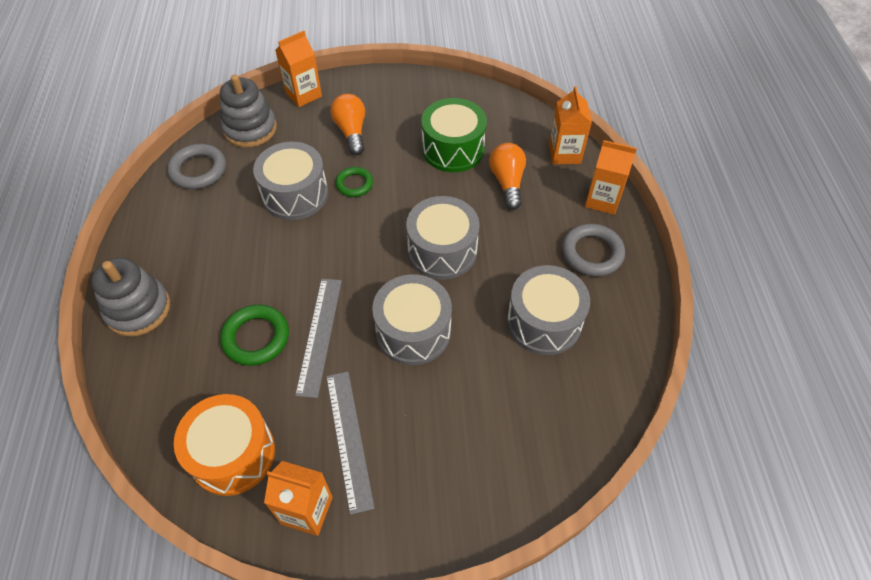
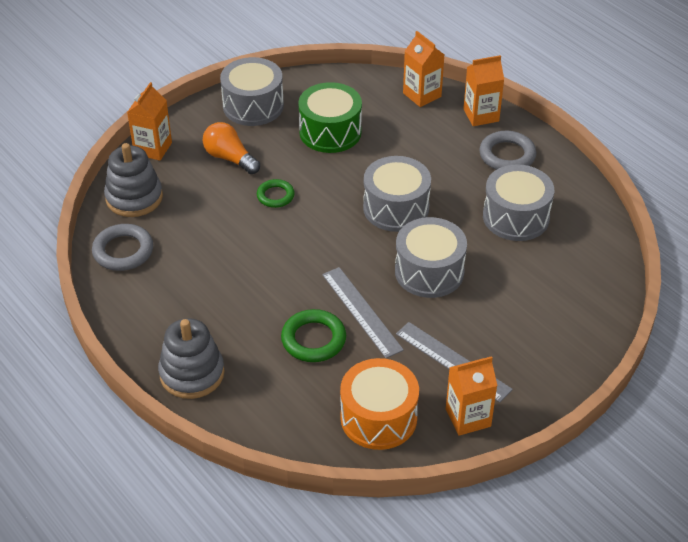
camera: 35 degrees left, 10 degrees down
(295, 194) = (233, 227): grey drum -> grey drum (253, 106)
(507, 182) = (398, 136): orange light bulb -> none

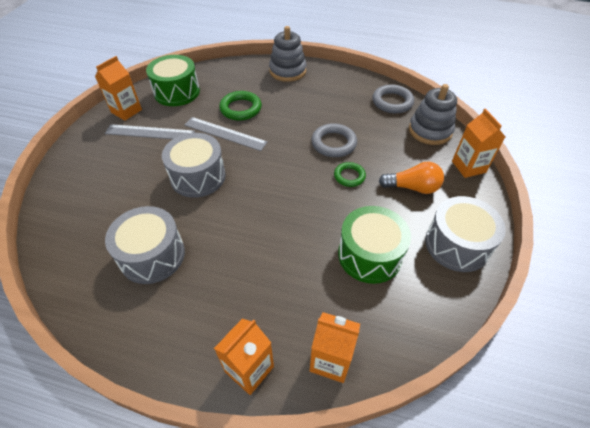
camera: 145 degrees right, 5 degrees up
(378, 418) = (177, 92): orange drum -> green drum
(396, 208) = (256, 212): grey drum -> none
(507, 155) = (192, 324): grey ring -> grey ring (333, 143)

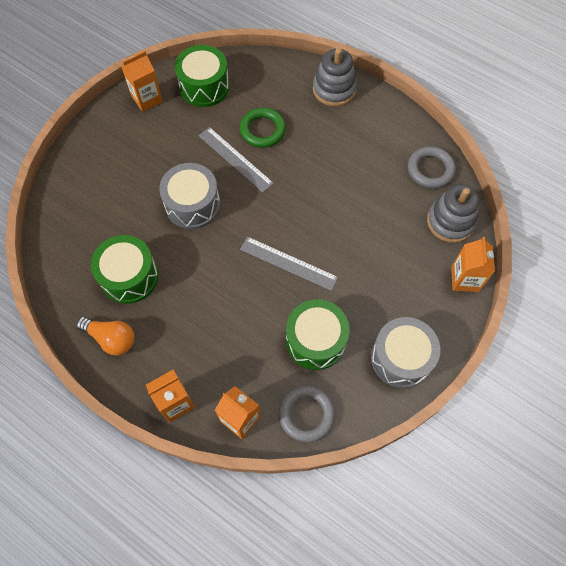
camera: 20 degrees right, 15 degrees up
(150, 132) = (162, 135): grey ruler -> grey ruler (288, 263)
(152, 255) = (129, 276): grey drum -> green drum
(333, 143) = (340, 206): grey ring -> grey ring (306, 414)
(349, 176) = (337, 251): green ring -> none
(412, 187) = (393, 284): orange light bulb -> orange light bulb (111, 338)

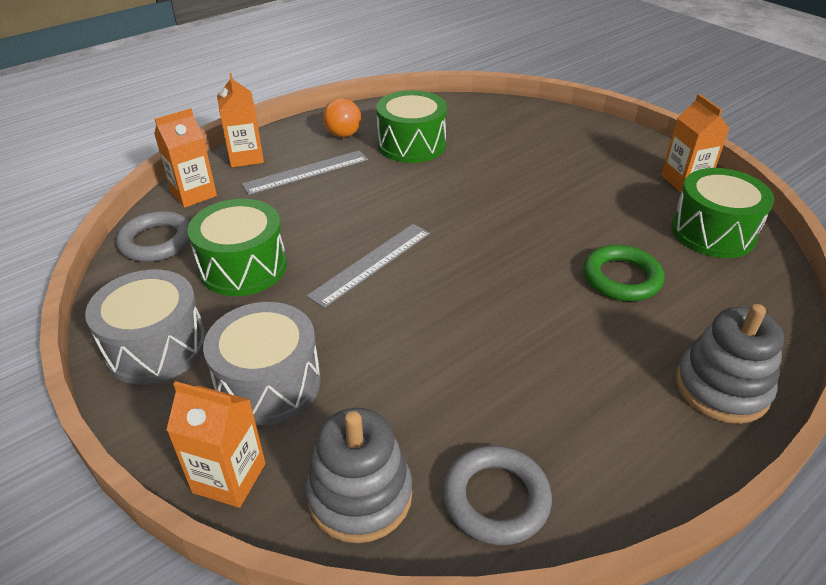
camera: 105 degrees right, 25 degrees down
(111, 338) = (343, 129): orange light bulb -> orange light bulb turned 45 degrees counterclockwise
(192, 205) = (496, 197): grey drum -> grey drum (268, 383)
(235, 159) = (567, 242): grey ruler -> grey ruler (306, 172)

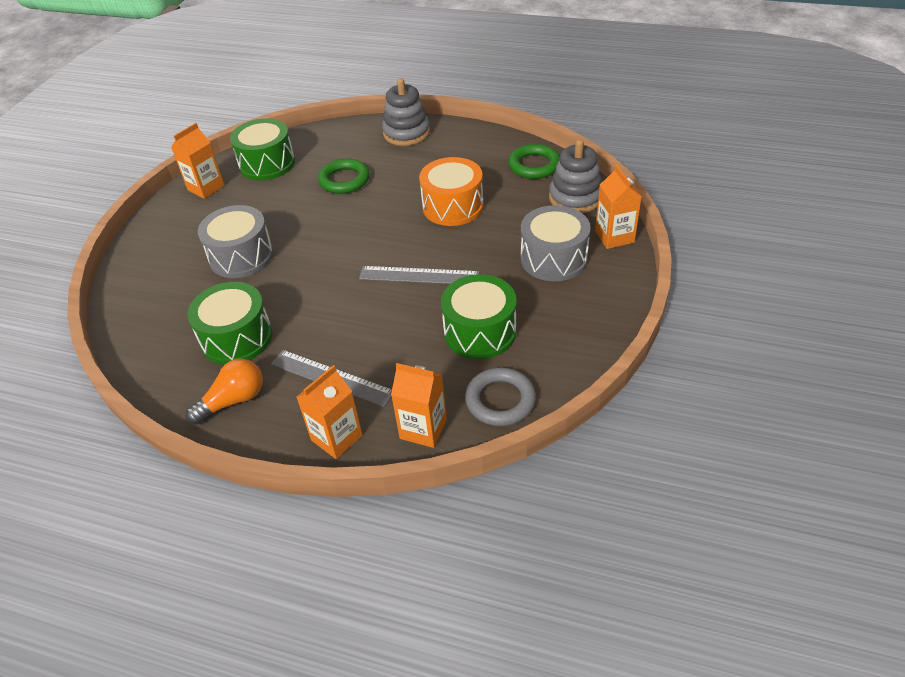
camera: 120 degrees left, 5 degrees up
(156, 347) = (582, 319): grey drum -> grey drum (241, 256)
(472, 346) = (453, 206): none -> orange drum
(496, 499) = (534, 165): grey ring -> green ring

